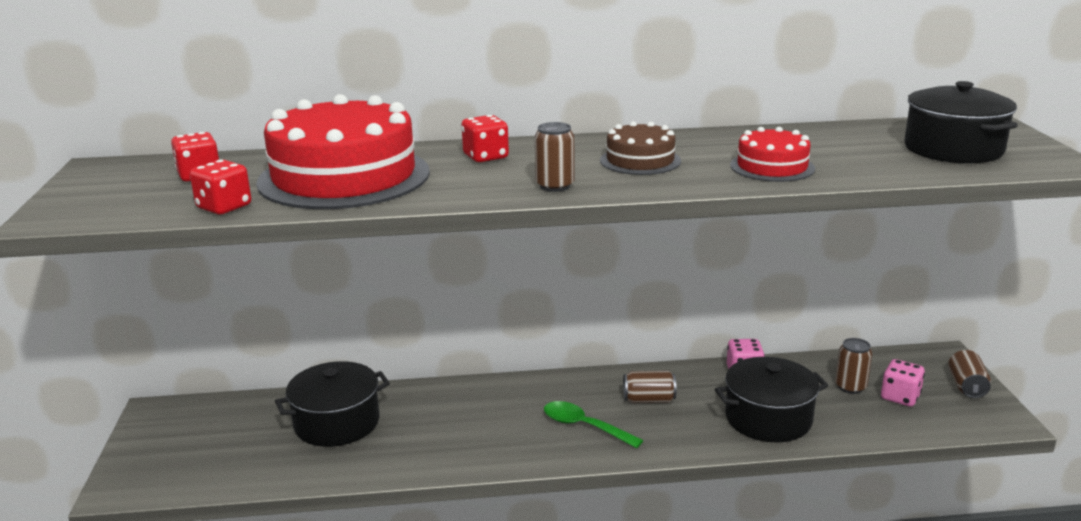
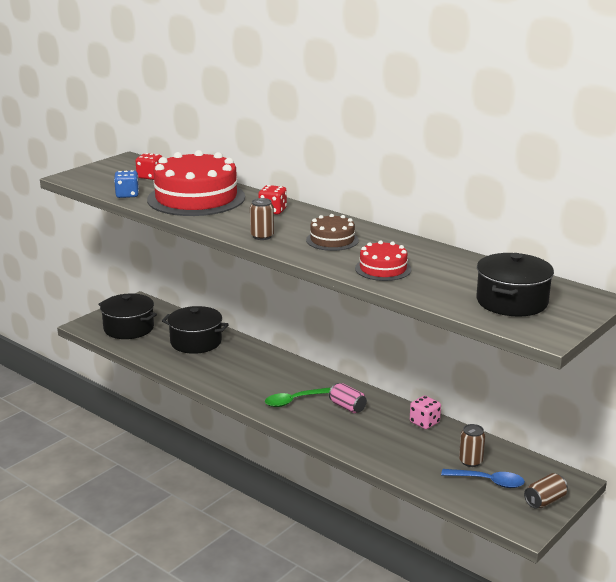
camera: 45 degrees right, 0 degrees up
(224, 207) = (127, 195): red dice -> blue dice
(584, 426) = (293, 401): green spoon -> green spoon turned 105 degrees counterclockwise
(649, 400) = (347, 407): brown can -> pink can
(768, 418) = (389, 448): black pot -> black pot (129, 328)
(900, 397) = (488, 482): pink dice -> blue spoon

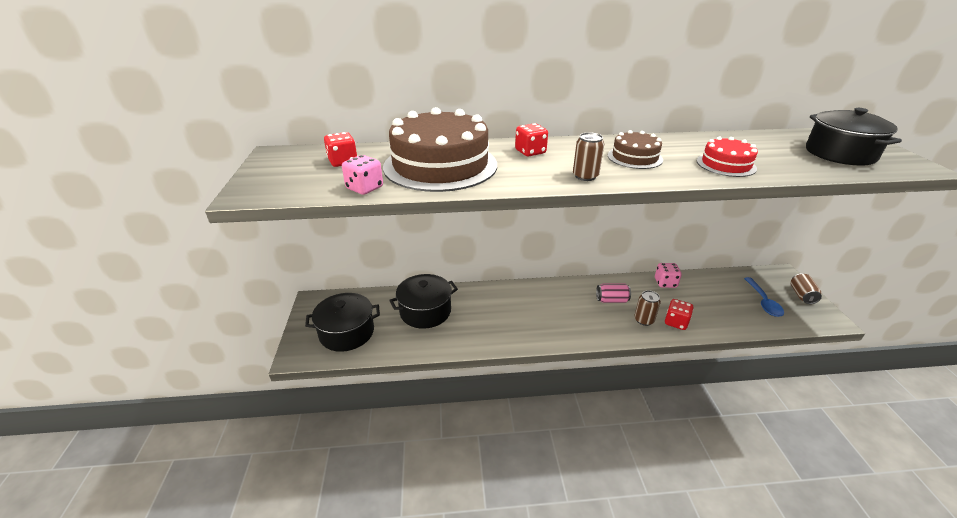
camera: 45 degrees left, 10 degrees up
(127, 195) = (364, 188): blue dice -> pink dice
(196, 198) = (440, 165): red cake -> brown cake
(293, 401) = (576, 318): green spoon -> none
(368, 446) = (676, 322): none -> red dice
(470, 461) = (731, 294): brown can -> brown can (644, 320)
(488, 482) = (763, 302): blue spoon -> blue spoon turned 120 degrees clockwise

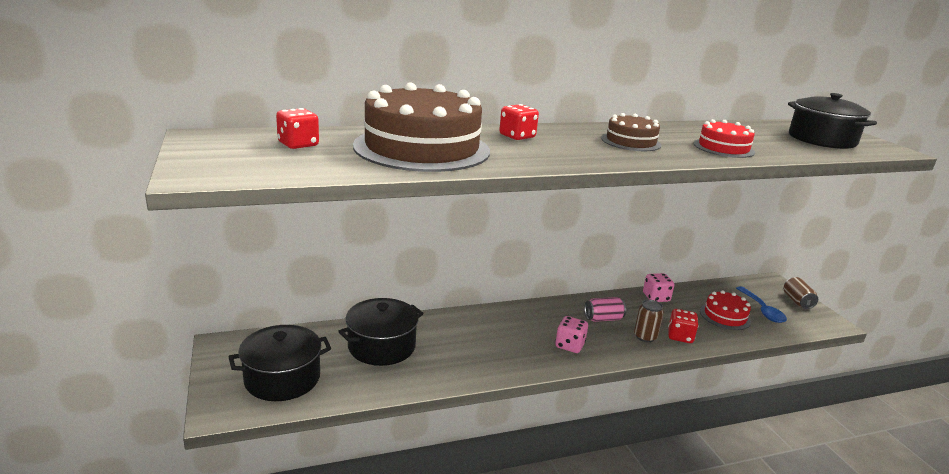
camera: 15 degrees left, 10 degrees down
(364, 188) = (344, 169): pink dice -> pink dice (569, 345)
(585, 176) = (590, 157): brown can -> none
(725, 305) = (725, 316): none -> red cake

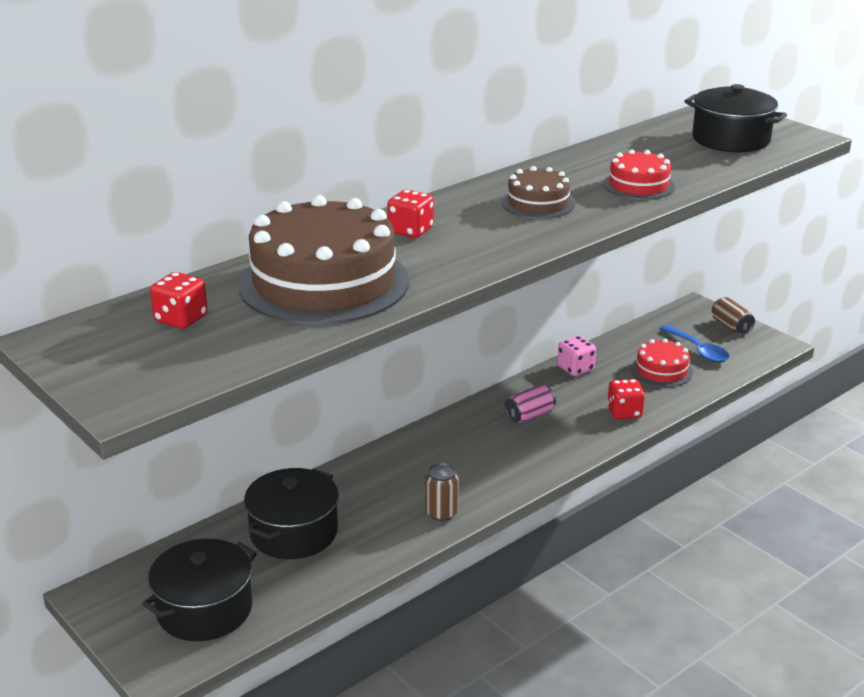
camera: 20 degrees left, 5 degrees up
(569, 345) = (510, 462): pink dice -> none
(645, 337) = (587, 424): brown can -> brown can (441, 513)

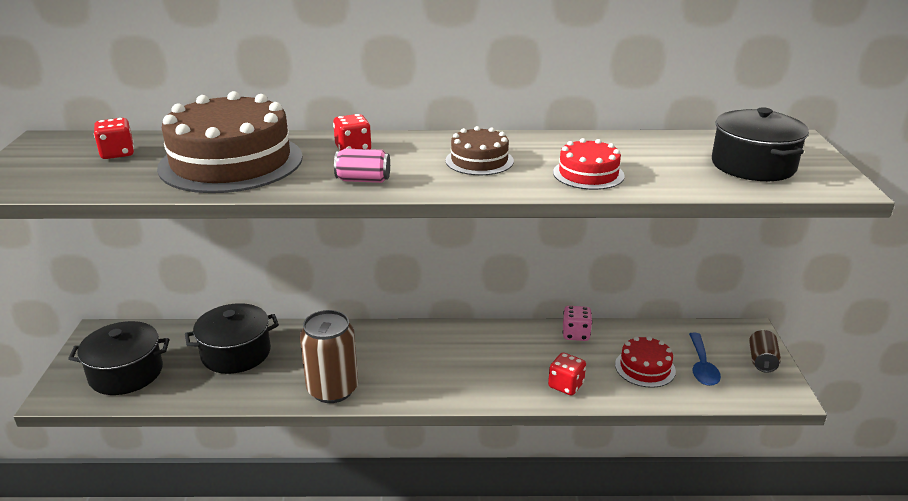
camera: 40 degrees right, 0 degrees up
(441, 513) = (332, 389): brown can -> brown can, size x1.86
(529, 415) = (491, 352): pink can -> pink can (363, 180)

